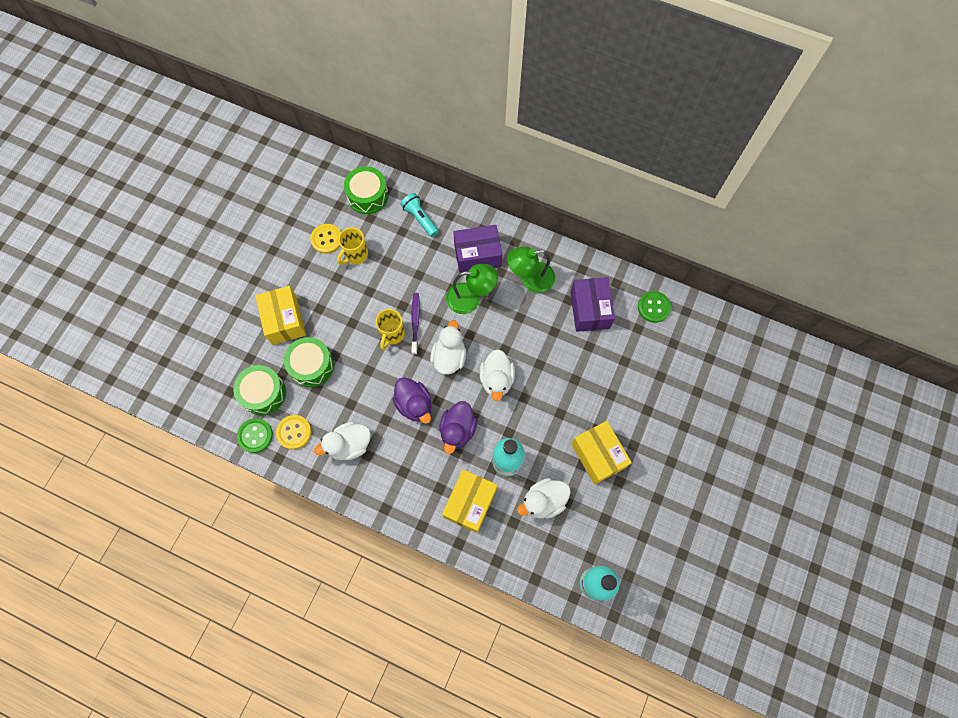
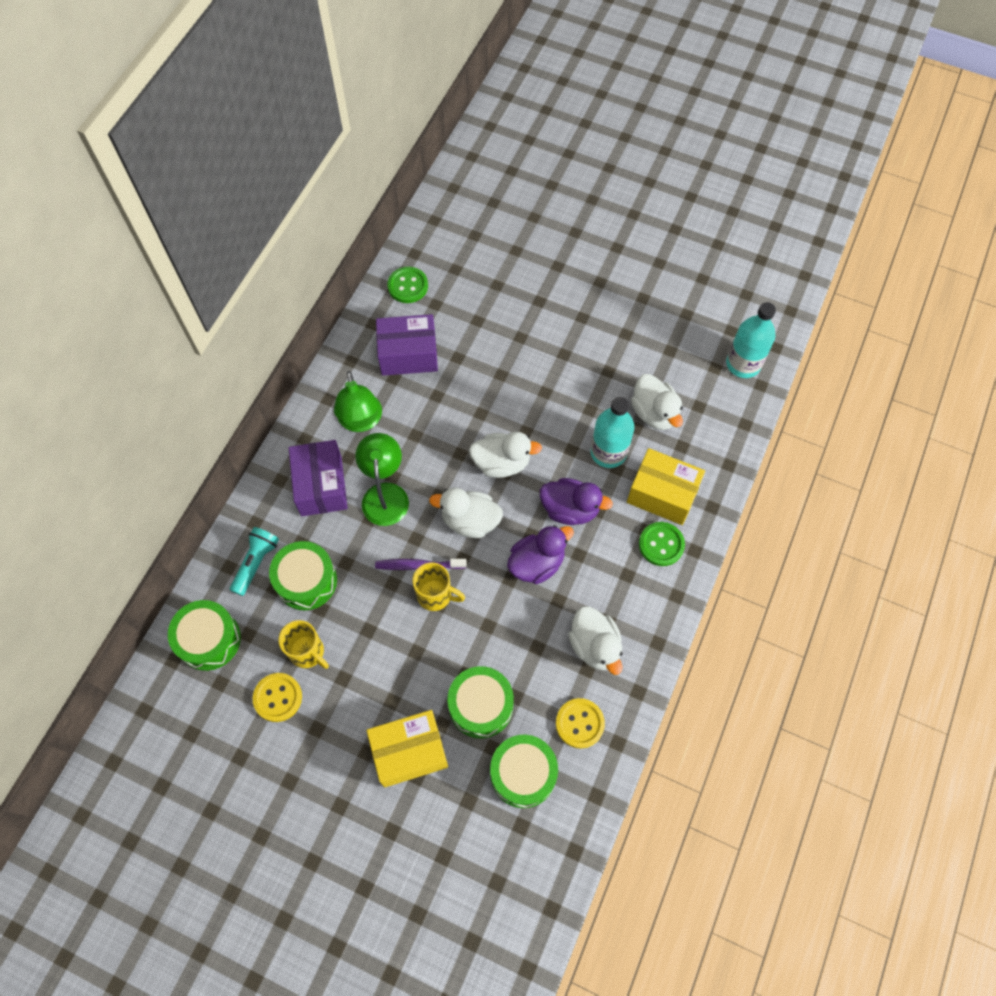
camera: 90 degrees left, 5 degrees down
(255, 435) = (586, 779): green button -> green button (661, 544)
(406, 250) = (306, 581): none -> green drum
(420, 218) = (256, 563): turquoise flashlight -> turquoise flashlight turned 150 degrees clockwise
(598, 455) = (596, 354): yellow box -> none

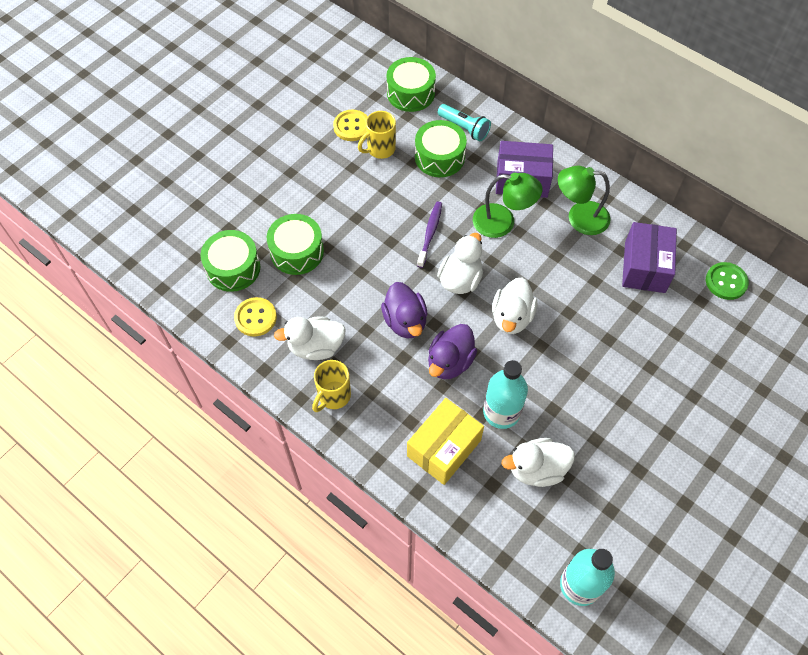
camera: 105 degrees right, 5 degrees down
(409, 752) = (280, 198): yellow box -> none
(436, 595) = (399, 240): yellow mug -> yellow mug (333, 396)
(661, 544) = (392, 430): green button -> none

